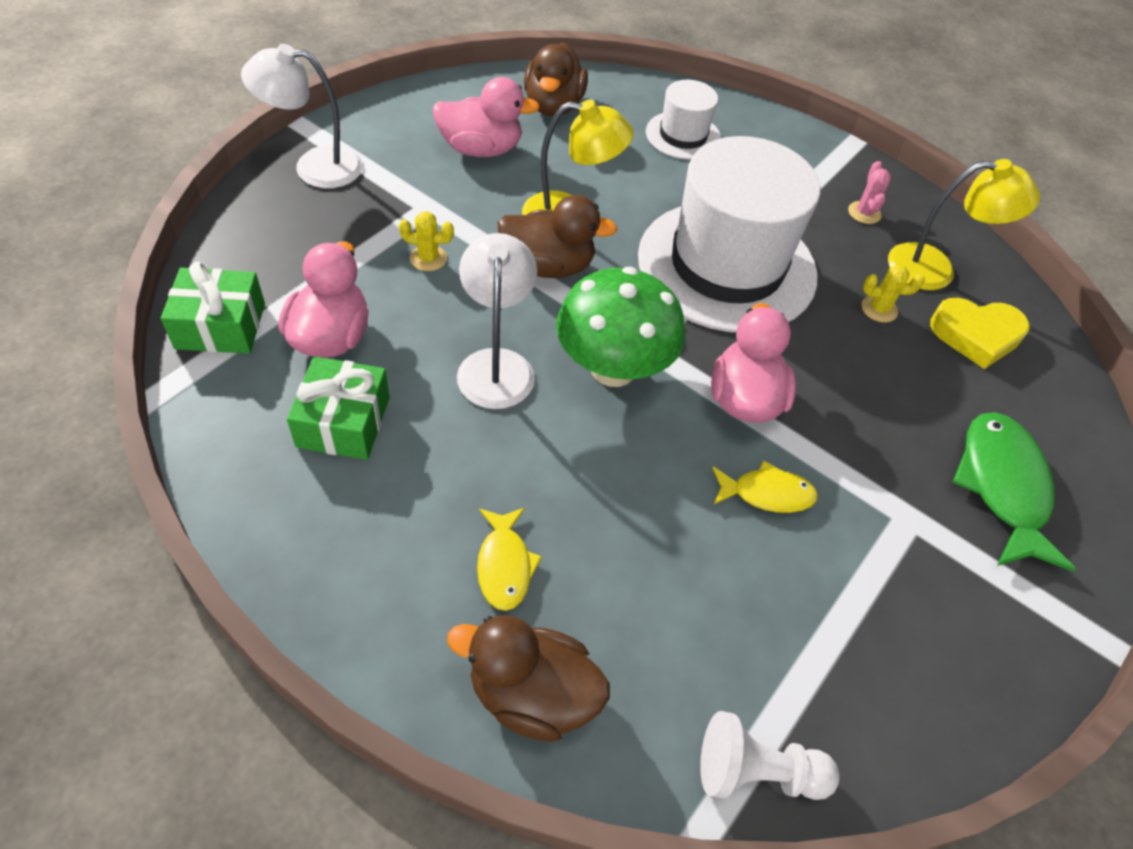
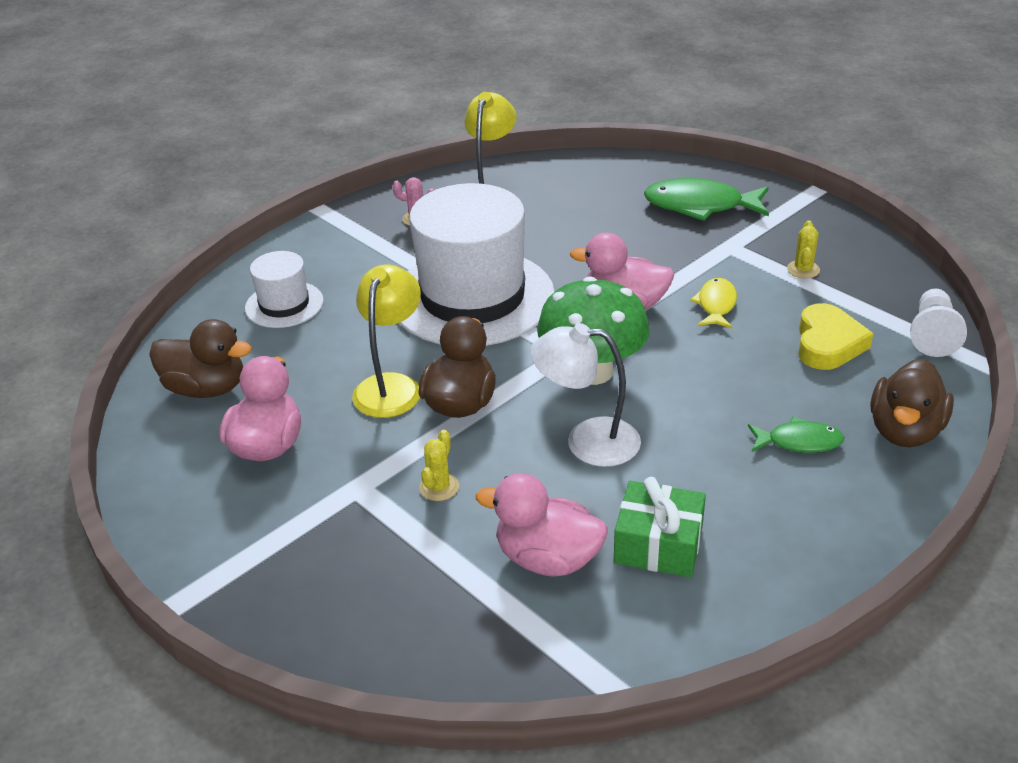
camera: 75 degrees left, 15 degrees down
(220, 326) = (527, 653): green gift -> none
(314, 166) = (263, 588): white lamp -> none
(504, 565) = (799, 442): yellow fish -> green fish
(879, 309) = (531, 228): yellow cactus -> yellow cactus (803, 269)
(976, 335) = (561, 191): yellow heart -> yellow heart (828, 344)

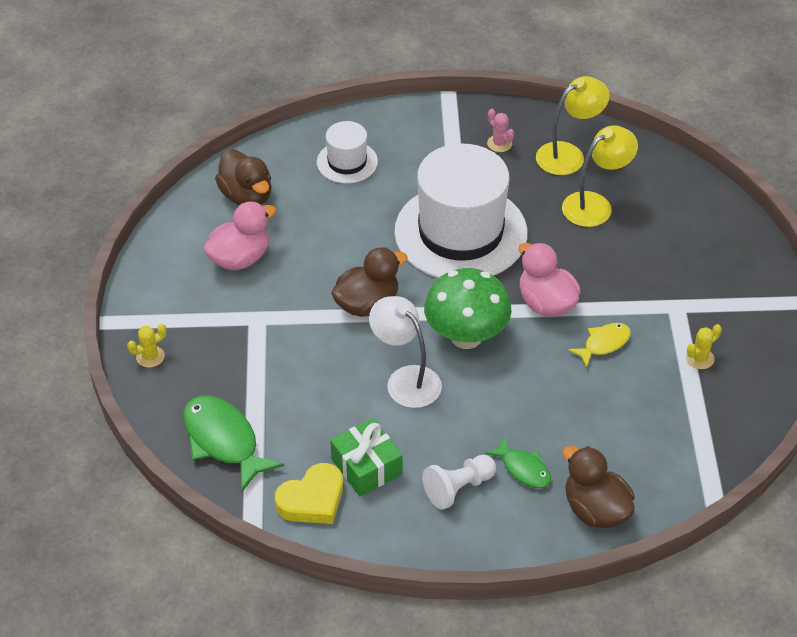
camera: 40 degrees right, 10 degrees up
(391, 386) = (343, 265): yellow lamp -> yellow lamp (595, 205)
(439, 487) = (297, 349): yellow cactus -> yellow cactus (150, 357)
(547, 559) = (302, 431): pink duck -> none
(700, 206) = (703, 259): green fish -> green fish (224, 441)
(828, 344) = (635, 422): yellow heart -> yellow heart (312, 500)
(904, 431) = (595, 510): brown duck -> brown duck turned 75 degrees clockwise
(932, 335) = (713, 465): white pawn -> white pawn (458, 488)

